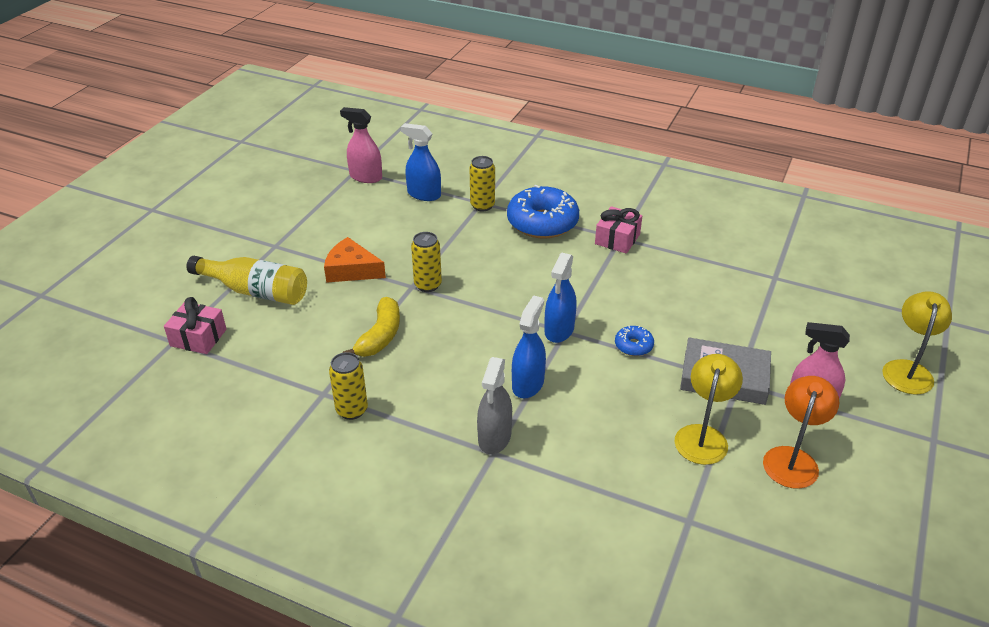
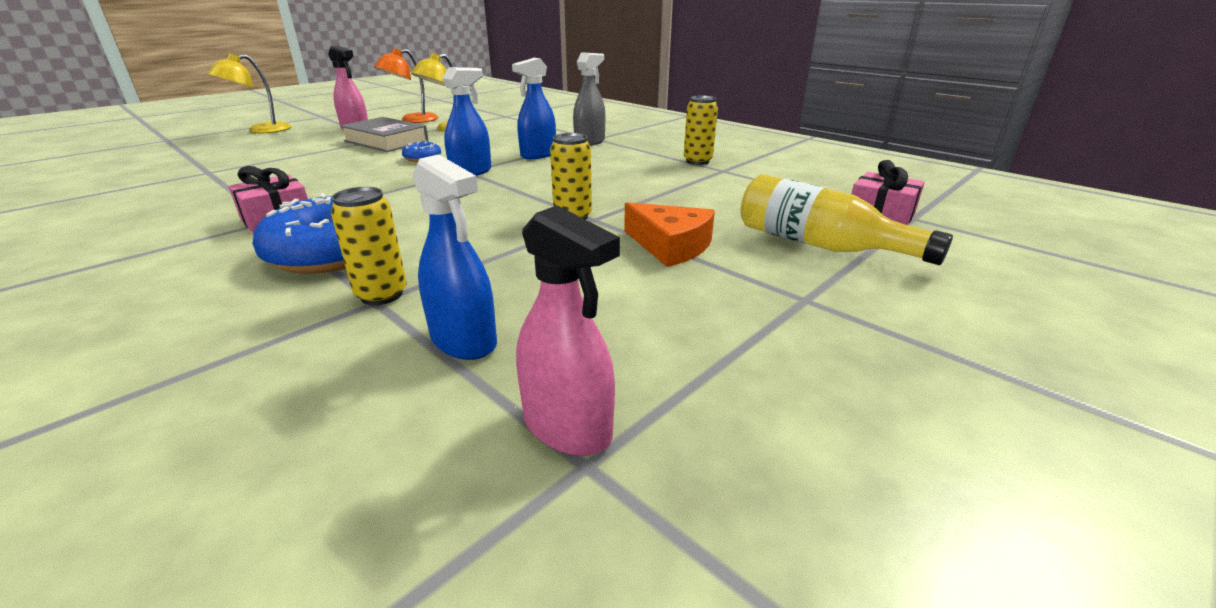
camera: 160 degrees left, 10 degrees down
(380, 336) = (654, 190): yellow banana -> none

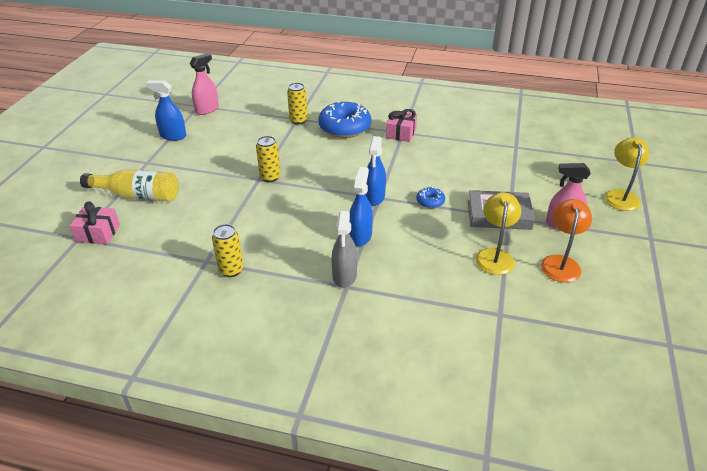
camera: 150 degrees right, 10 degrees up
(464, 340) = (253, 117): blue spray bottle -> blue spray bottle (173, 136)
(567, 427) = (207, 109): pink spray bottle -> pink spray bottle turned 120 degrees clockwise
(670, 245) = (210, 173): orange cheese -> none

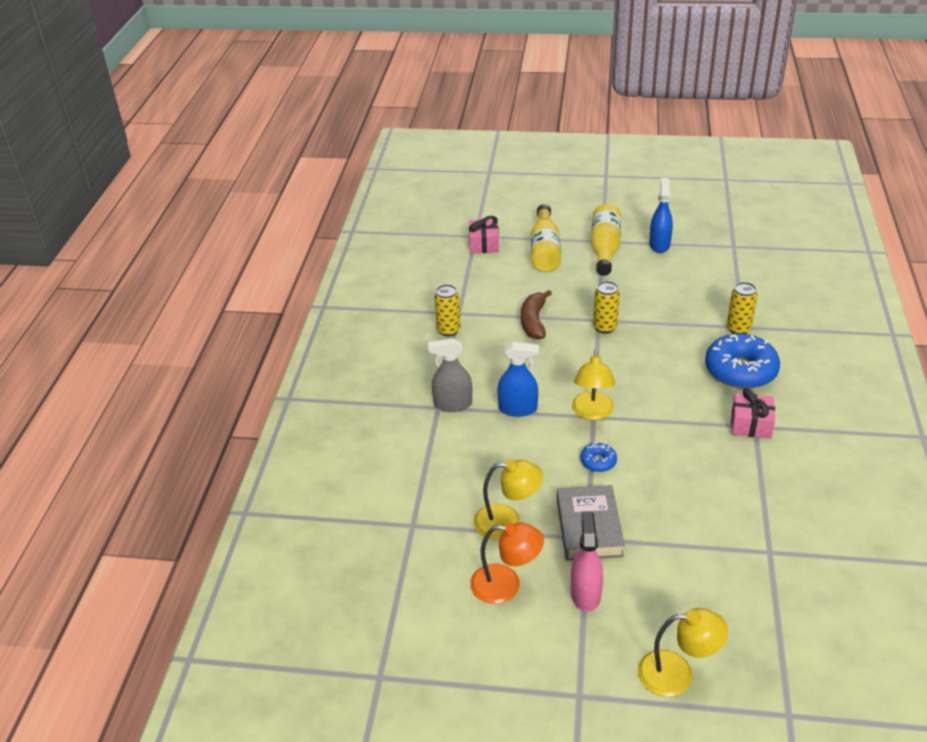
camera: 85 degrees right, 0 degrees up
(160, 163) = (604, 249): none -> yellow bottle
(207, 109) = (728, 254): pink spray bottle -> none
(244, 214) = (533, 321): none -> brown banana
(374, 197) = (592, 413): blue spray bottle -> yellow lamp

